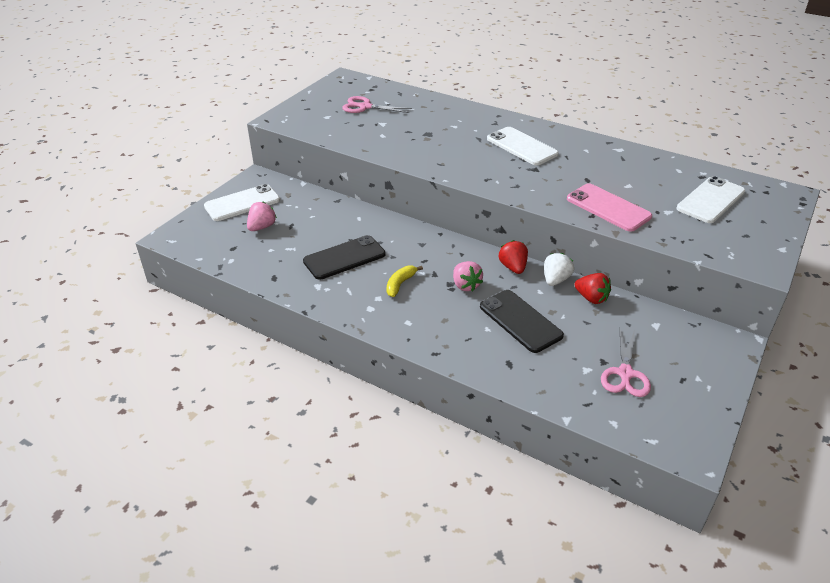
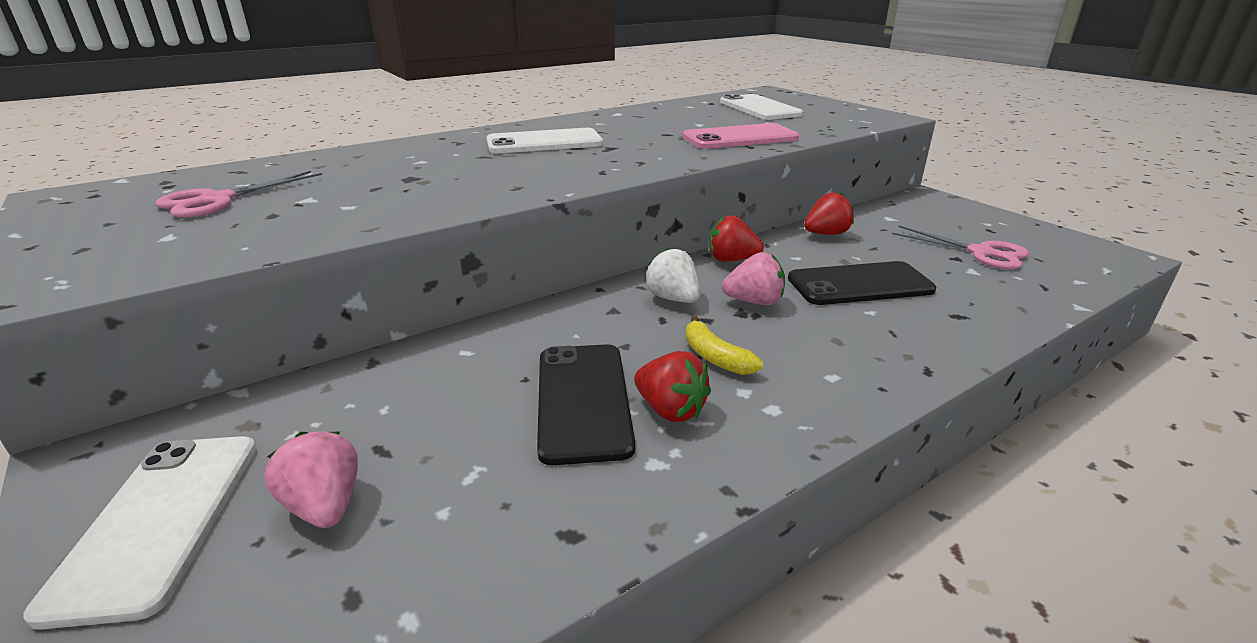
camera: 65 degrees left, 10 degrees down
(352, 281) = (670, 410): none -> red strawberry
(555, 280) = (777, 243): white strawberry -> white strawberry (673, 298)

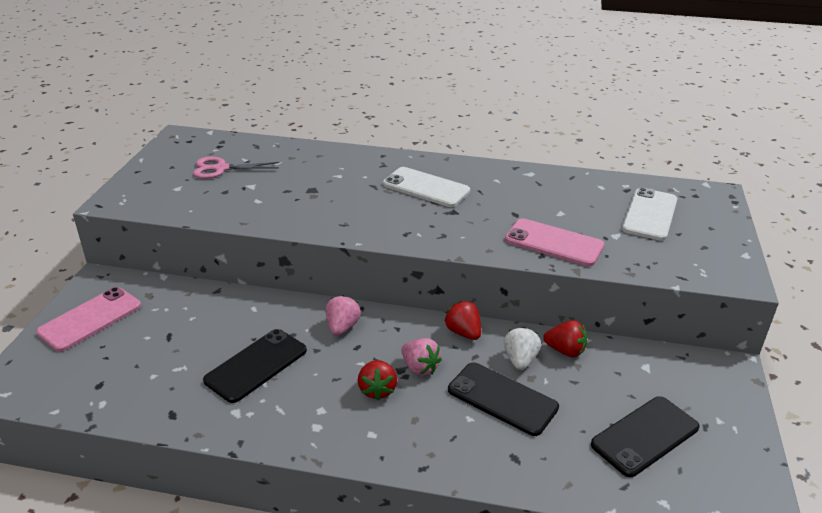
camera: 45 degrees right, 5 degrees up
(159, 521) = (90, 319): white phone -> pink phone
(325, 505) = (129, 347): pink strawberry -> pink strawberry (342, 327)
(670, 410) = (278, 395): red strawberry -> red strawberry (377, 390)
(673, 298) = (384, 338): white strawberry -> white strawberry (520, 360)
(715, 357) = (341, 384): yellow banana -> none
(981, 253) = (645, 436): pink scissors -> black phone

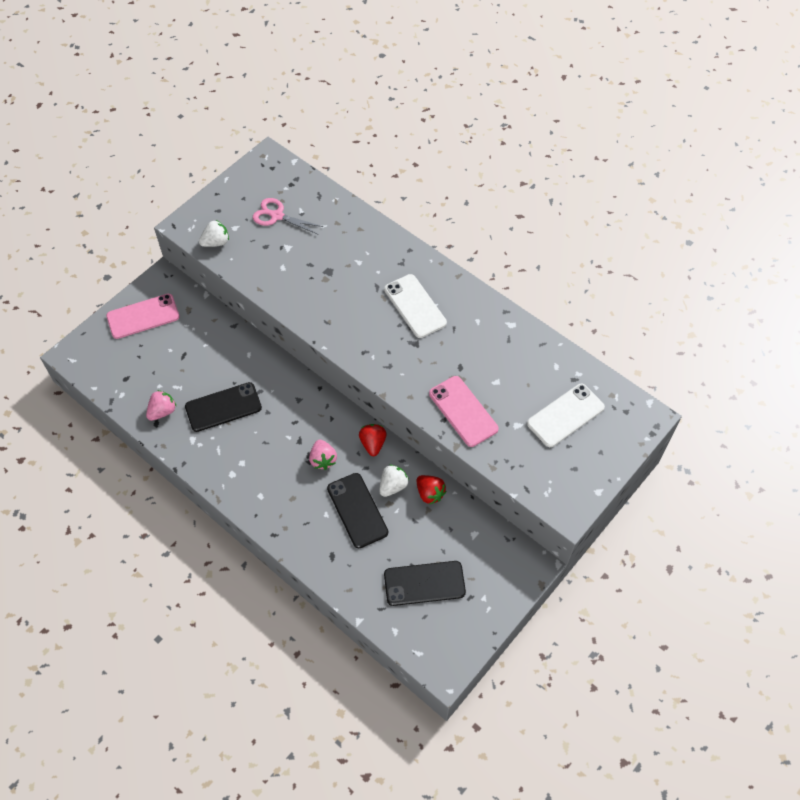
camera: 30 degrees right, 25 degrees up
(162, 203) = (216, 242): none -> white strawberry
(342, 327) = (296, 400): pink strawberry -> pink strawberry (162, 411)
(377, 390) = (285, 464): red strawberry -> none

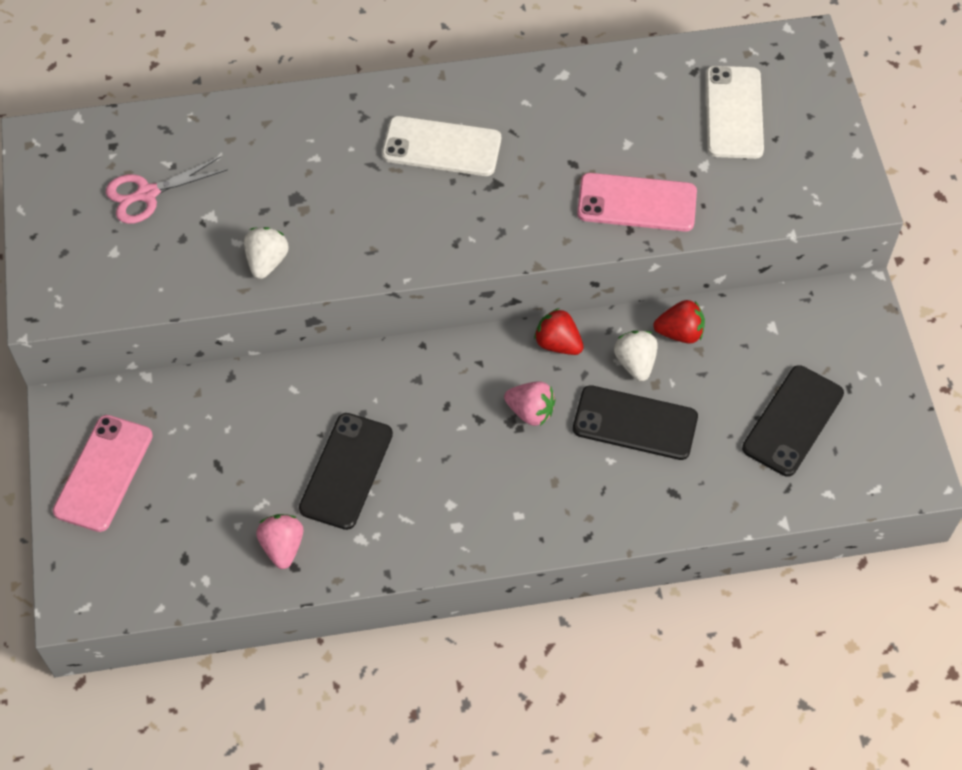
camera: 50 degrees left, 0 degrees up
(216, 242) = (115, 288): white strawberry -> white strawberry (267, 262)

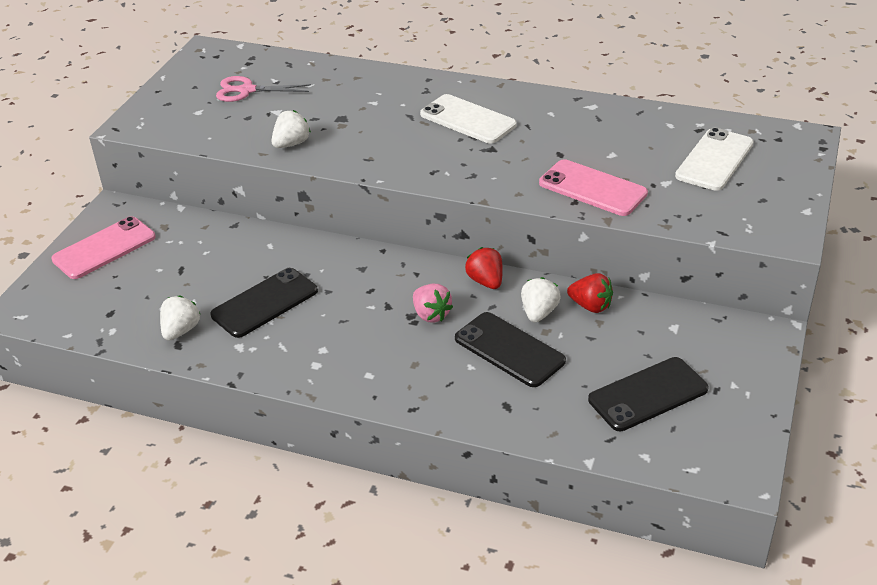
camera: 30 degrees right, 20 degrees down
(282, 547) = (181, 331): pink strawberry -> white strawberry

